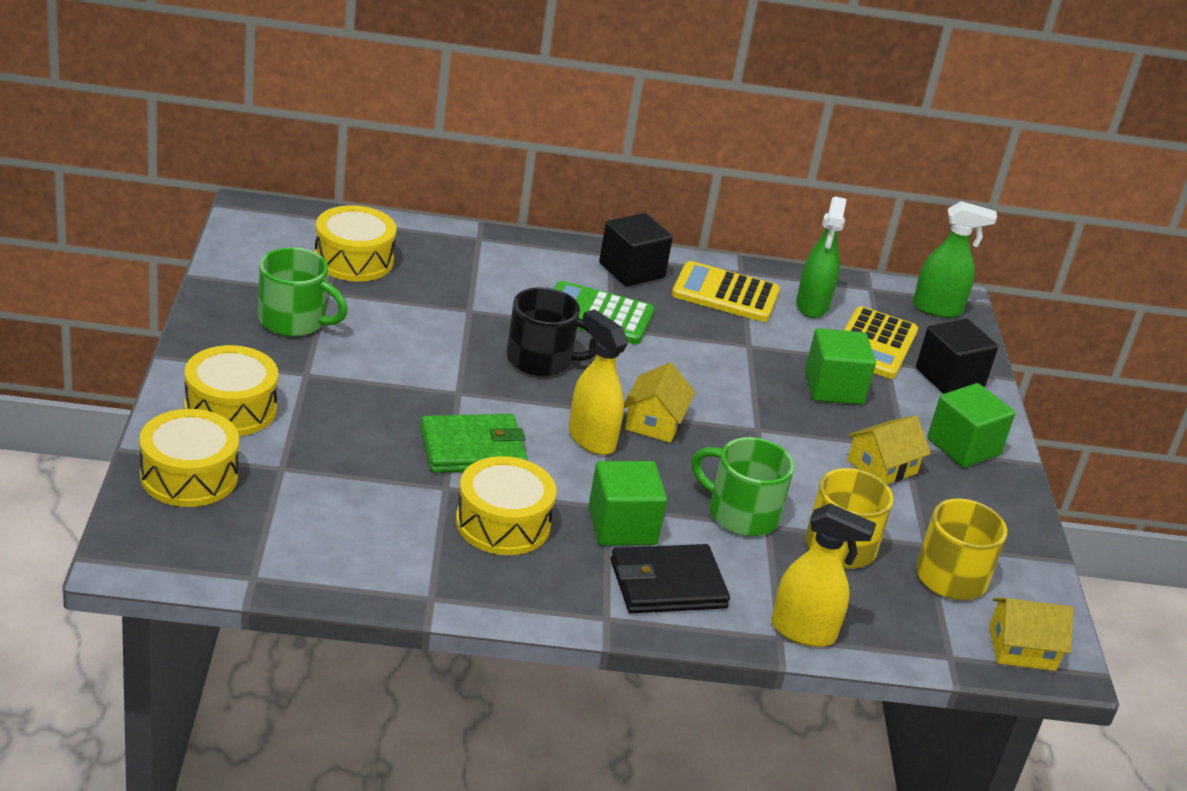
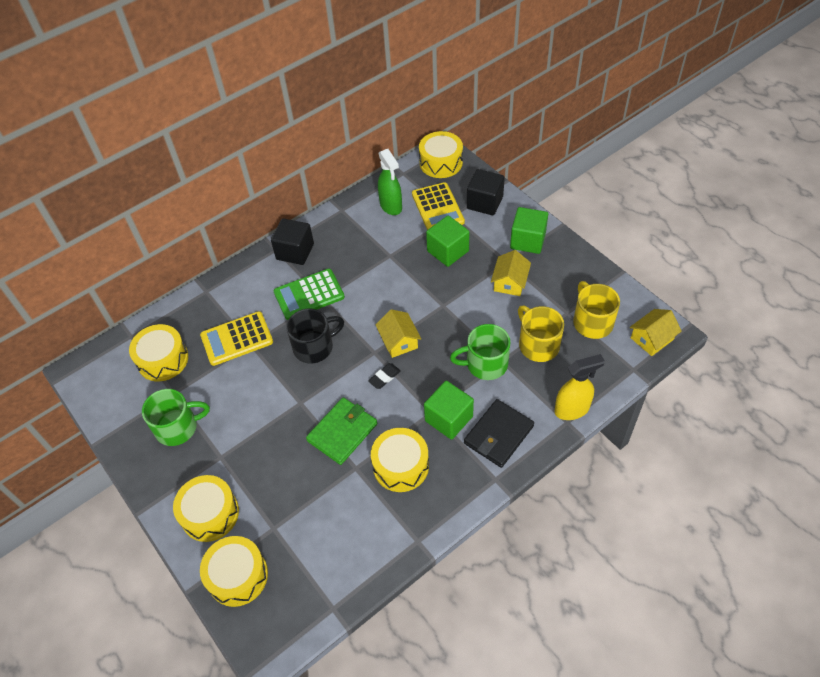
camera: 30 degrees left, 20 degrees up
(591, 439) = (384, 377): yellow spray bottle -> black eraser
(725, 293) = (348, 230): yellow calculator -> yellow calculator (237, 339)
(937, 309) = (441, 162): green spray bottle -> yellow drum

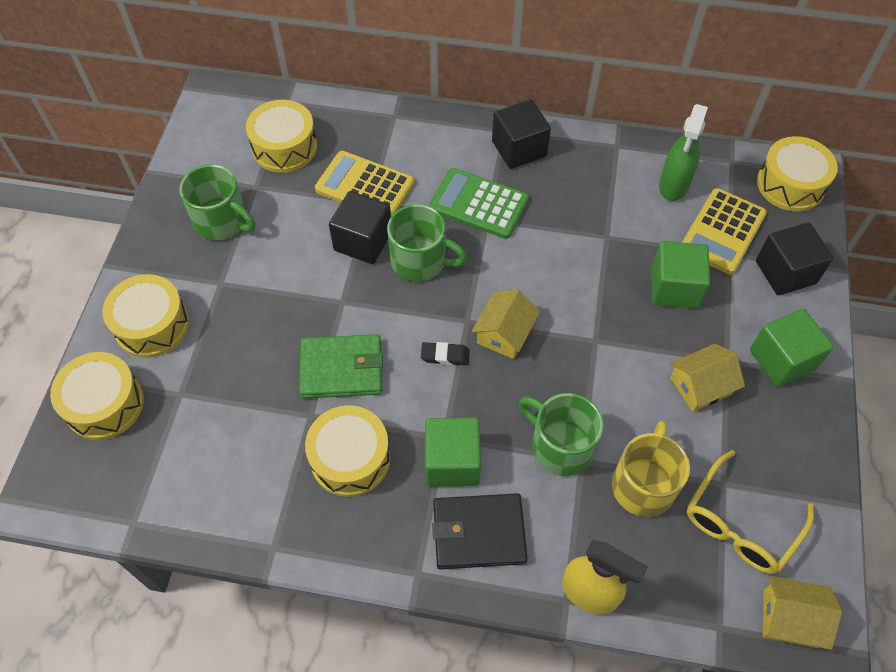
camera: 45 degrees right, 5 degrees up
(272, 365) = (363, 241): none -> black cube
(314, 347) = (420, 260): black mug -> green mug
(592, 322) = (740, 524): yellow mug -> yellow glasses

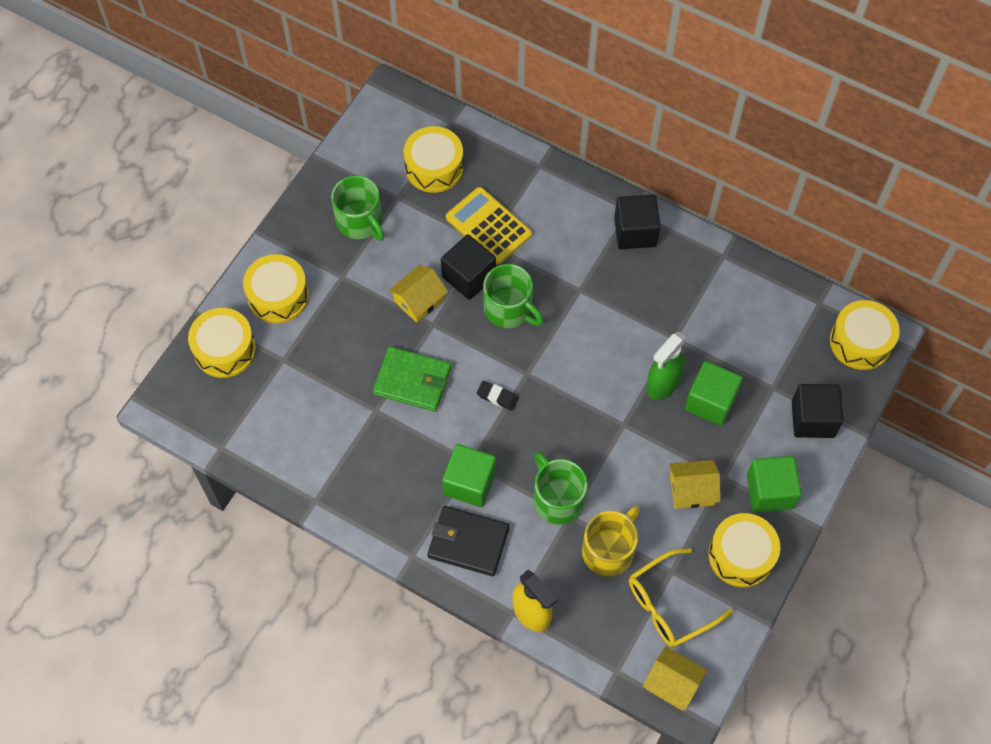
camera: 20 degrees right, 5 degrees up
(350, 458) = (394, 454): yellow drum -> yellow drum (741, 555)
(479, 204) = (578, 273): green calculator -> none
(504, 333) = (552, 394): yellow house -> yellow house (419, 300)
(673, 185) = (755, 310): green spray bottle -> green spray bottle (662, 384)
(722, 231) = (777, 365): yellow calculator -> none

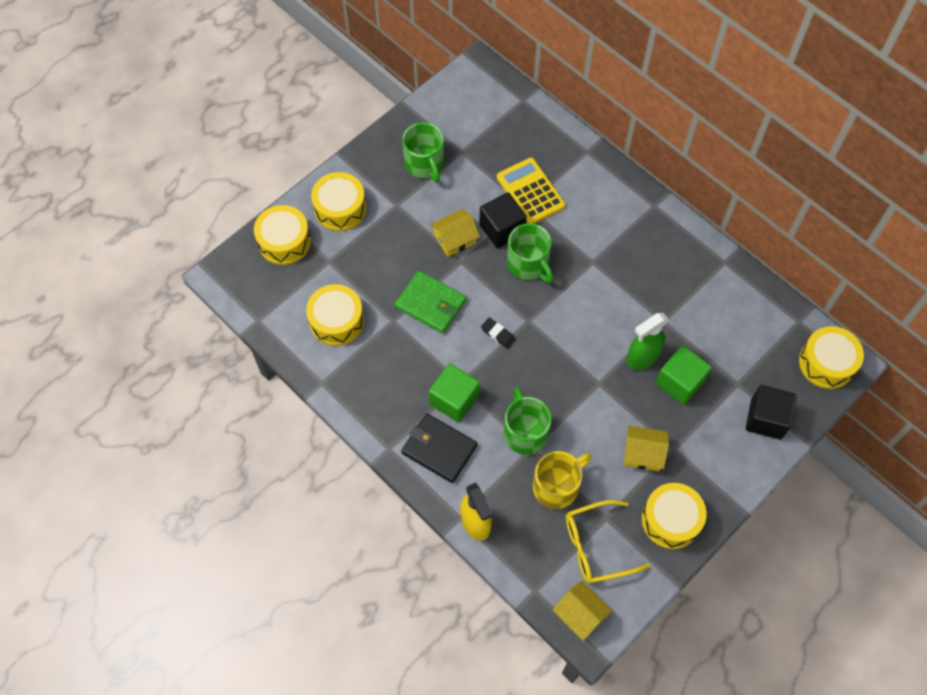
camera: 15 degrees right, 0 degrees up
(434, 167) = (498, 133): yellow drum -> yellow drum (336, 321)
(635, 232) = (654, 224): black cube -> none
(770, 491) = (711, 471): green cube -> none

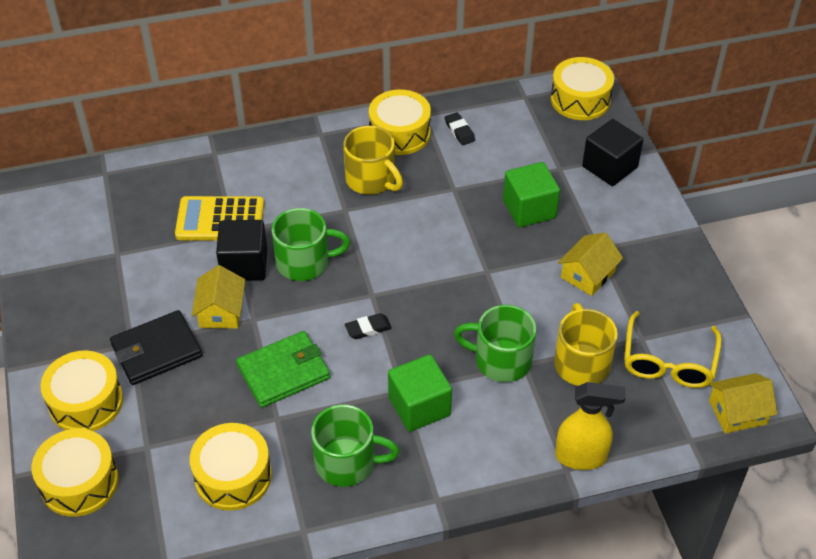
camera: 60 degrees left, 15 degrees down
(425, 164) = (102, 293): green mug -> green mug (347, 462)
(439, 449) = (470, 450): black wallet -> black wallet (156, 350)
(633, 263) = (371, 179): none -> yellow mug
(642, 357) = (482, 224): green spray bottle -> none
(671, 520) = (673, 287): yellow drum -> yellow drum (399, 133)
(725, 294) = (459, 131): none -> black eraser

